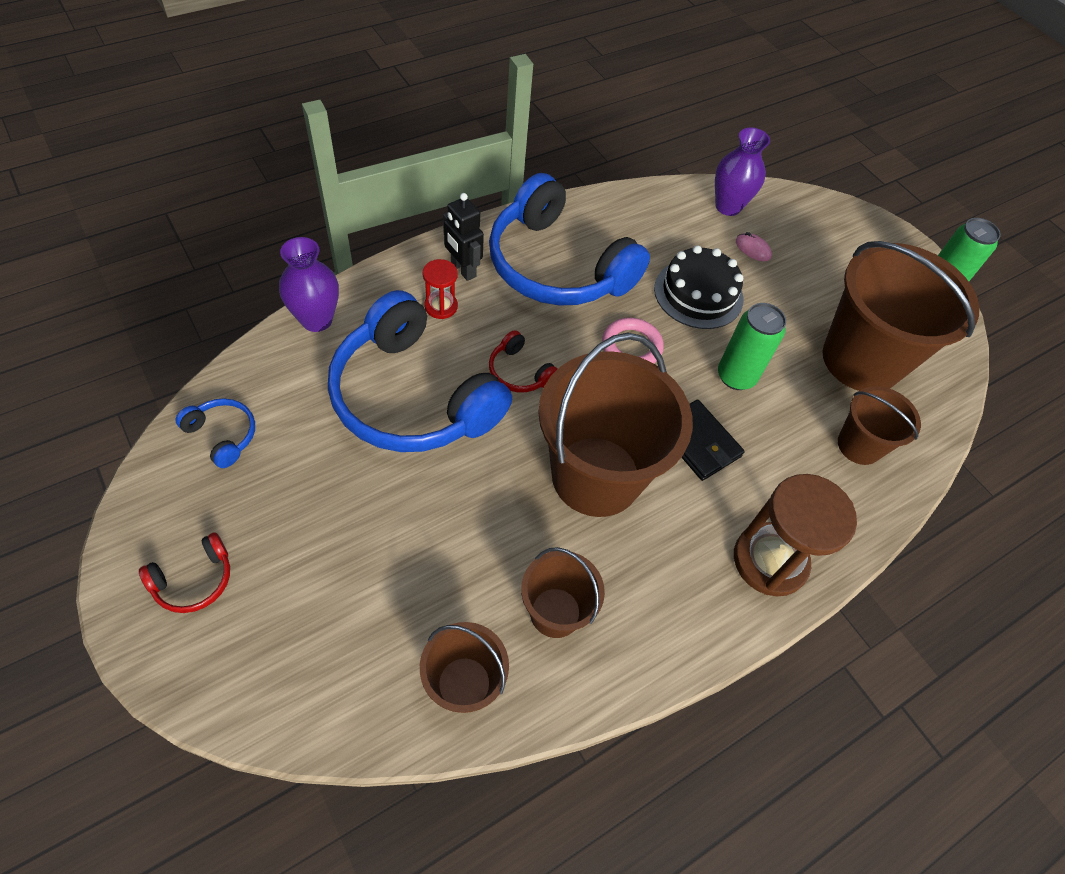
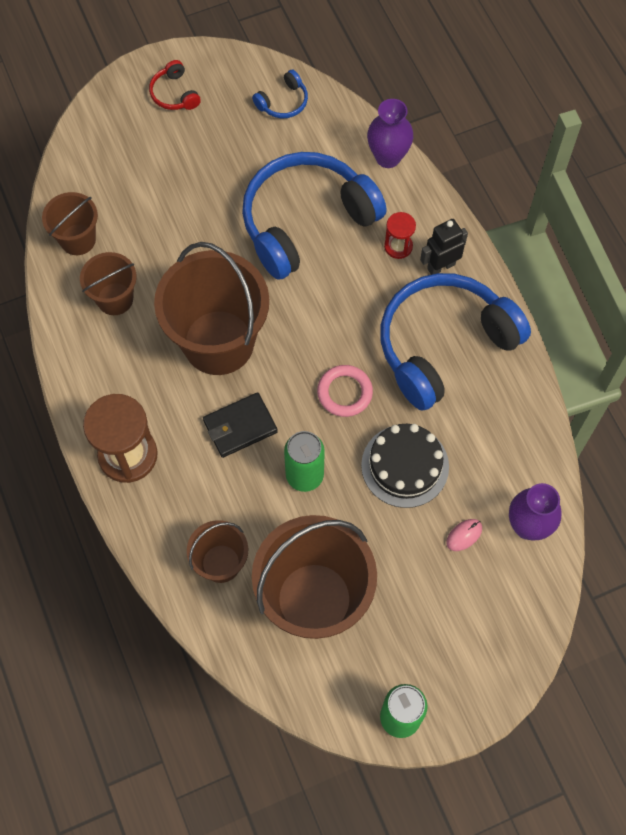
camera: 105 degrees right, 10 degrees up
(519, 372) = (323, 299): red headphones -> none

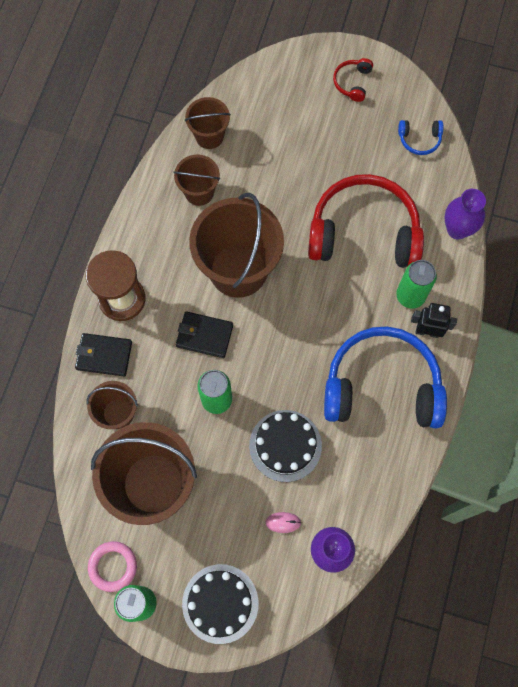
camera: 40 degrees right, 5 degrees up
(157, 521) = (104, 355): none -> black wallet
(306, 221) = (364, 232): blue headphones -> red headphones
(344, 392) = (289, 366): pink ring -> pink ring (113, 566)
(398, 246) = (410, 296): red hourglass -> green can
(473, 654) = (220, 603): none -> black cake

